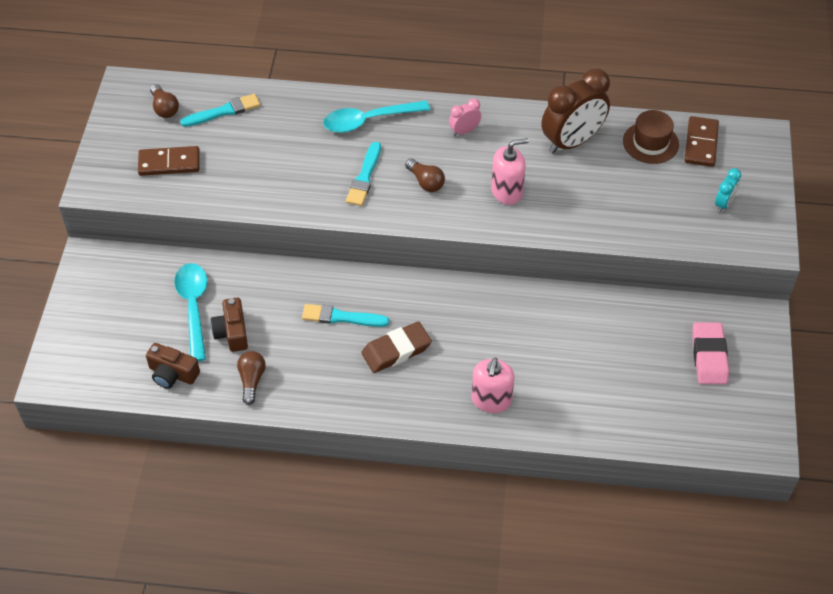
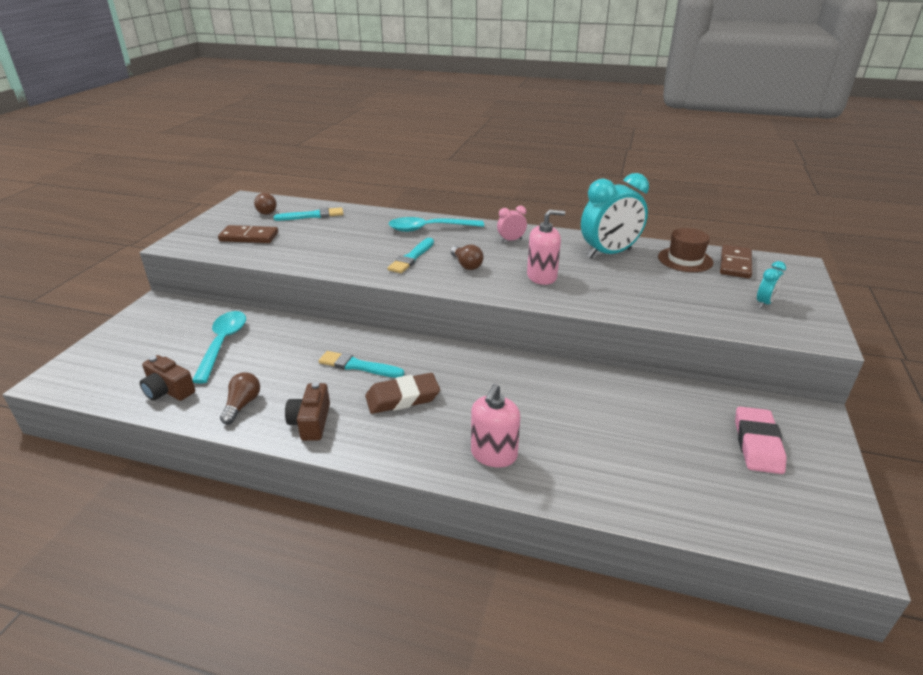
camera: 10 degrees right, 20 degrees down
(232, 332) = (246, 365): brown camera -> brown camera (311, 422)
(572, 142) = (609, 253): brown clock -> turquoise clock

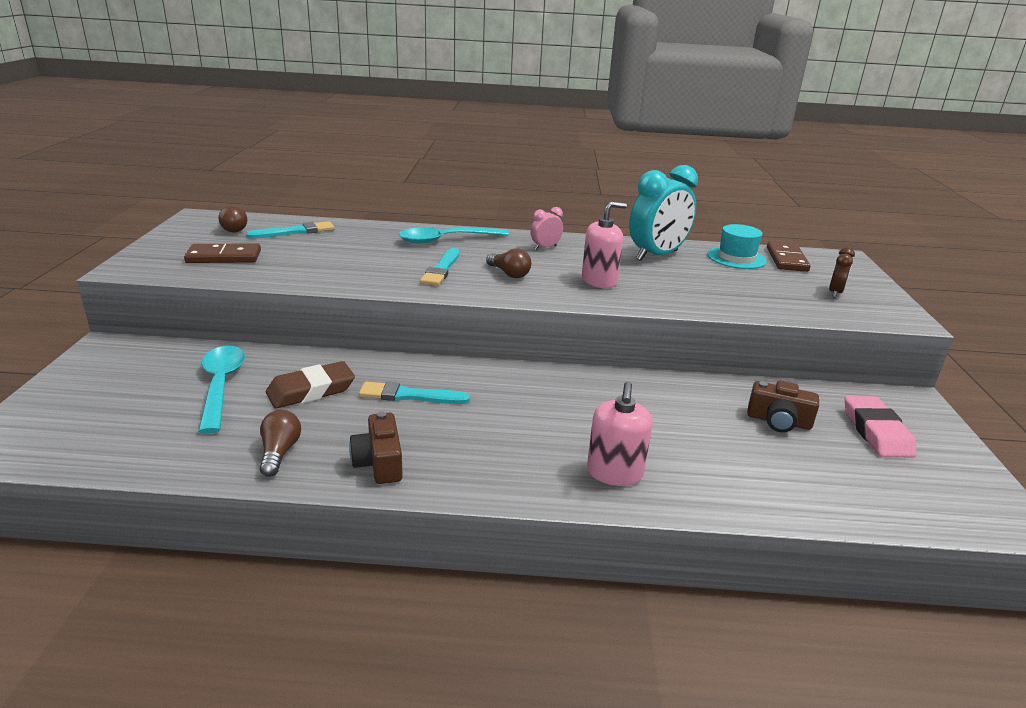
camera: 15 degrees left, 5 degrees down
(168, 390) = (168, 446): brown camera -> brown camera (778, 421)
(402, 398) = (480, 425): brown eraser -> brown eraser (311, 391)
(685, 260) = (736, 258): brown hat -> turquoise hat
(764, 303) = (835, 293): turquoise clock -> brown clock

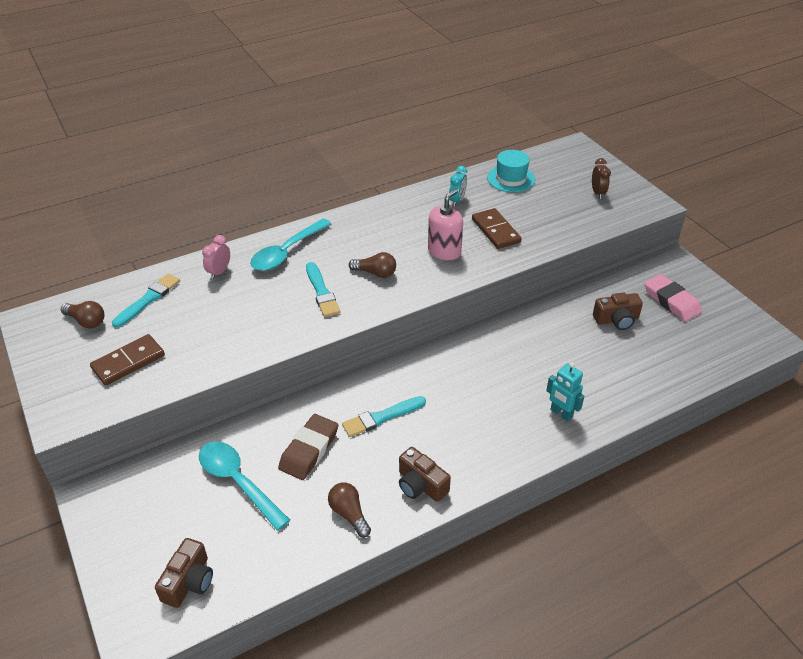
camera: 30 degrees left, 15 degrees up
(79, 434) = (189, 581): none -> brown camera
(545, 247) = (371, 227): pink clock -> pink clock (219, 272)
(614, 473) = (561, 413): pink soap dispenser -> turquoise robot
(657, 255) = (457, 200): turquoise clock -> turquoise clock, size x0.47
(787, 259) = (543, 166): brown domino -> brown domino (496, 231)

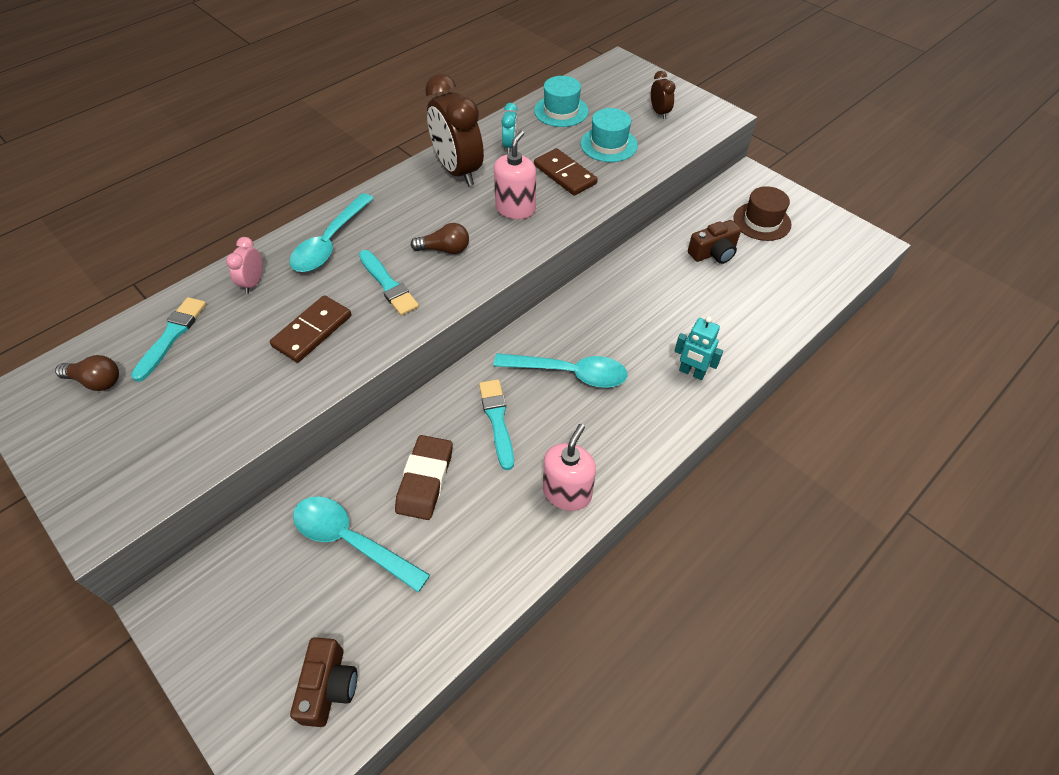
camera: 15 degrees left, 10 degrees up
(128, 362) = (169, 425): brown domino -> brown domino (312, 331)
(349, 514) = (496, 549): brown light bulb -> none
(382, 417) = (497, 420): turquoise brush -> turquoise brush turned 120 degrees clockwise
(406, 214) = (458, 171): none -> brown clock
(420, 485) = (567, 492): brown camera -> pink soap dispenser
(454, 393) = (569, 373): none -> turquoise spoon
(542, 212) = (609, 144): none -> turquoise hat
(671, 301) = (762, 221): pink eraser -> brown hat

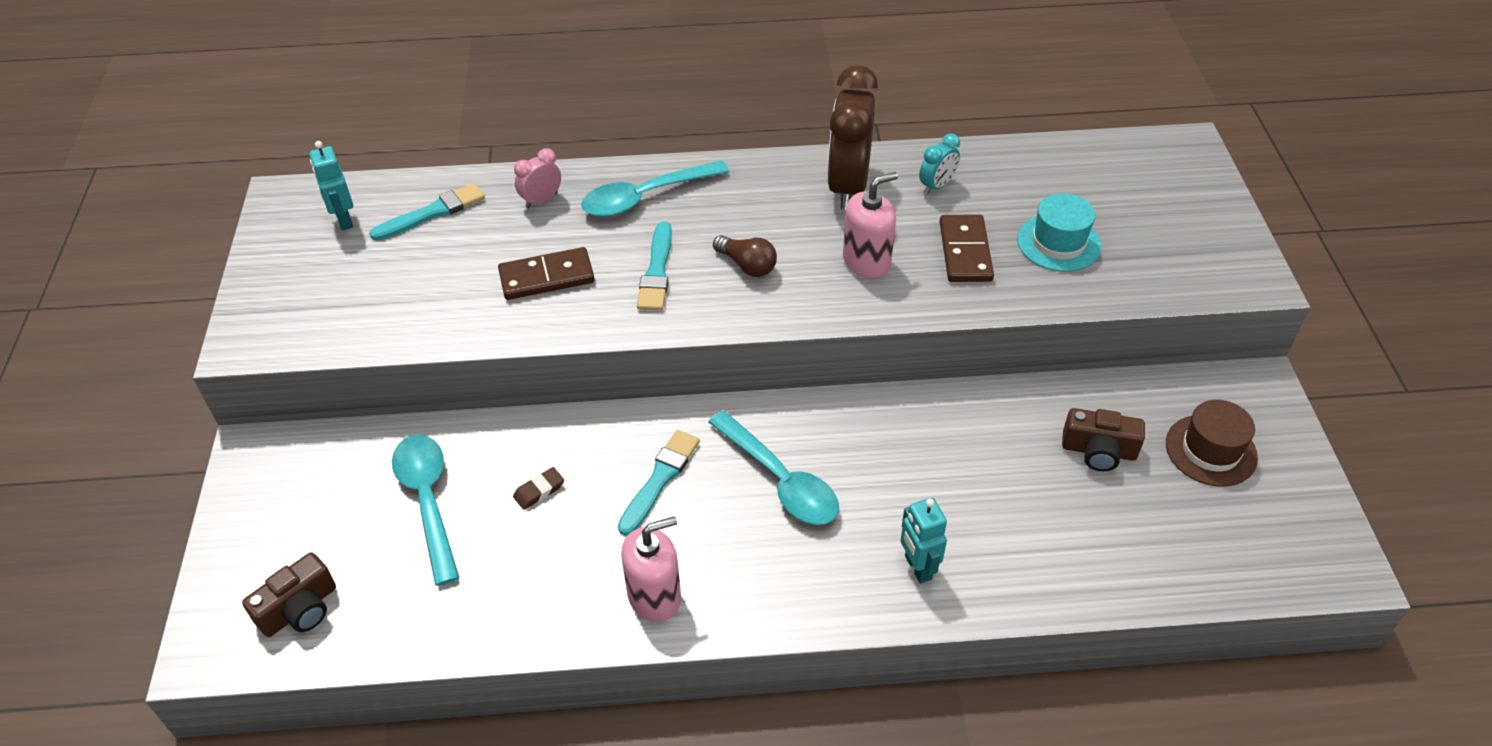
camera: 40 degrees right, 5 degrees down
(96, 381) = (344, 220): brown light bulb -> turquoise robot
(425, 480) = (539, 491): brown eraser -> brown eraser, size x0.49
(561, 111) = (1043, 173): turquoise hat -> none
(659, 113) = (1171, 235): brown clock -> none

